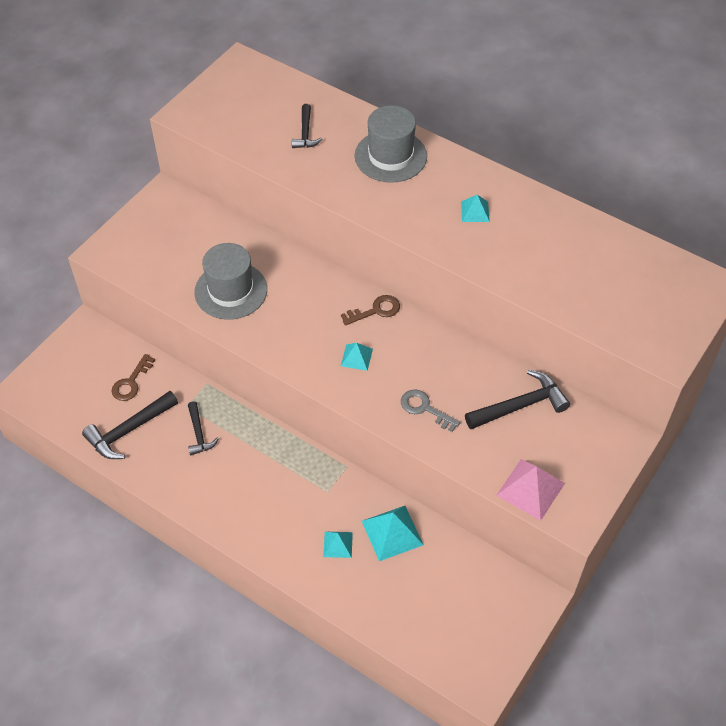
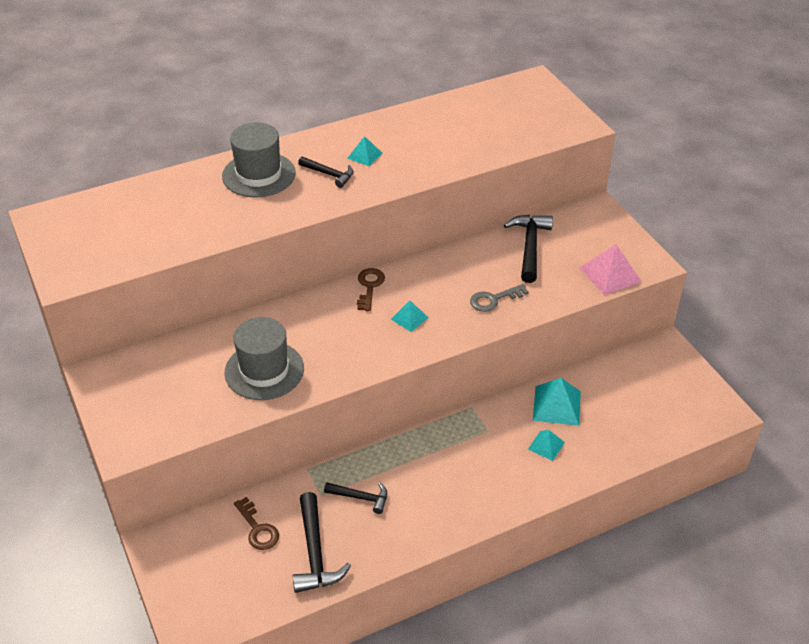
camera: 60 degrees left, 10 degrees down
(305, 133) = (178, 212): black hammer -> black hammer (329, 174)

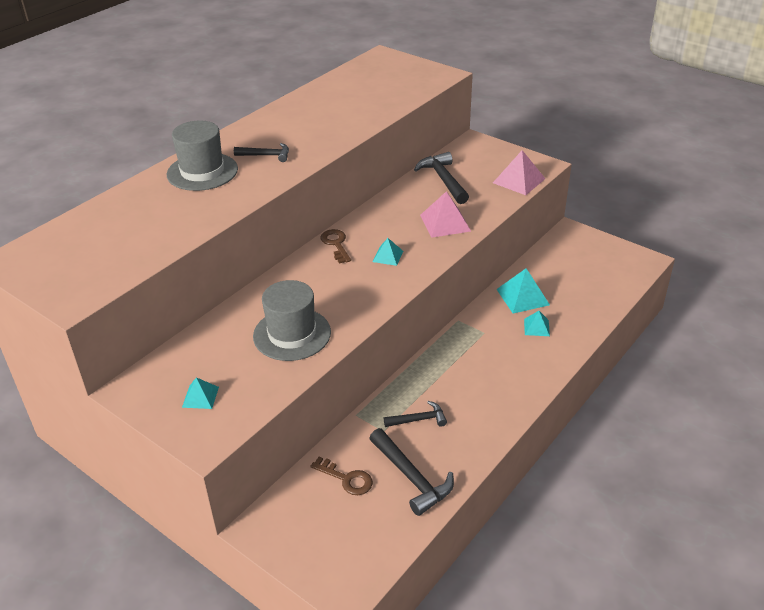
camera: 25 degrees left, 5 degrees down
(365, 155) = (286, 135): turquoise pyramid -> turquoise pyramid (200, 397)
(494, 299) = (445, 223): grey key -> pink pyramid

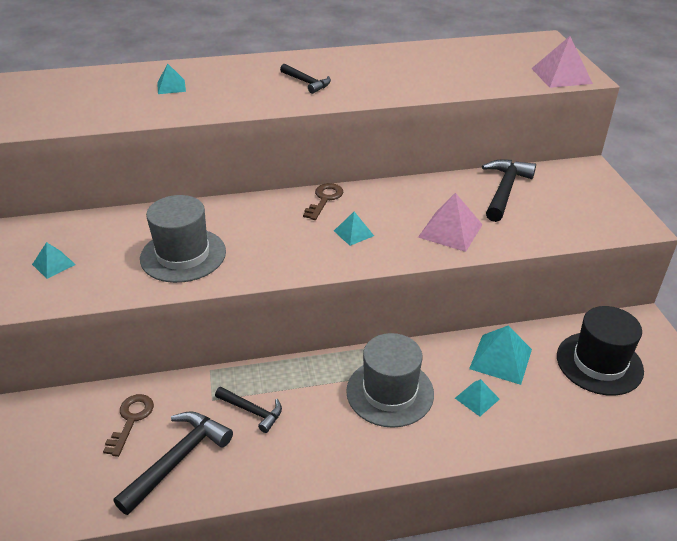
camera: 40 degrees right, 0 degrees up
(161, 205) = (171, 86): none -> turquoise pyramid
(202, 172) = (239, 75): grey hat -> grey hat (390, 392)
(346, 479) = (131, 420): brown key -> brown key turned 150 degrees counterclockwise
(411, 477) = (178, 460): black hammer -> black hammer turned 150 degrees counterclockwise
(519, 180) = (587, 228): pink pyramid -> pink pyramid (561, 76)
(575, 268) = (599, 363): none -> black hat

